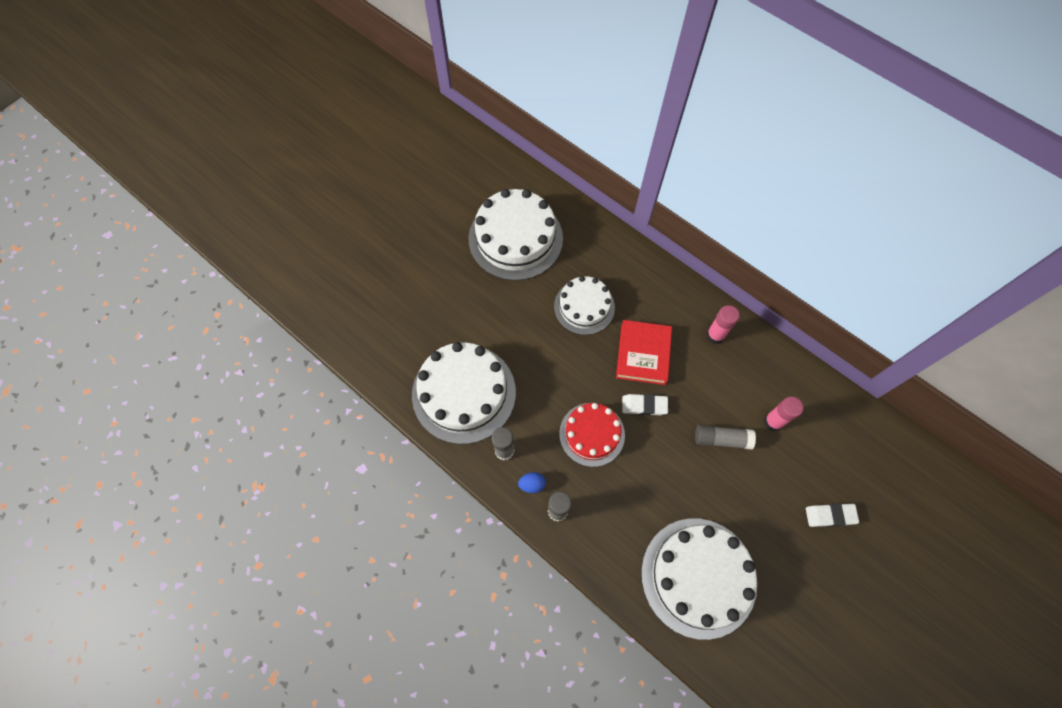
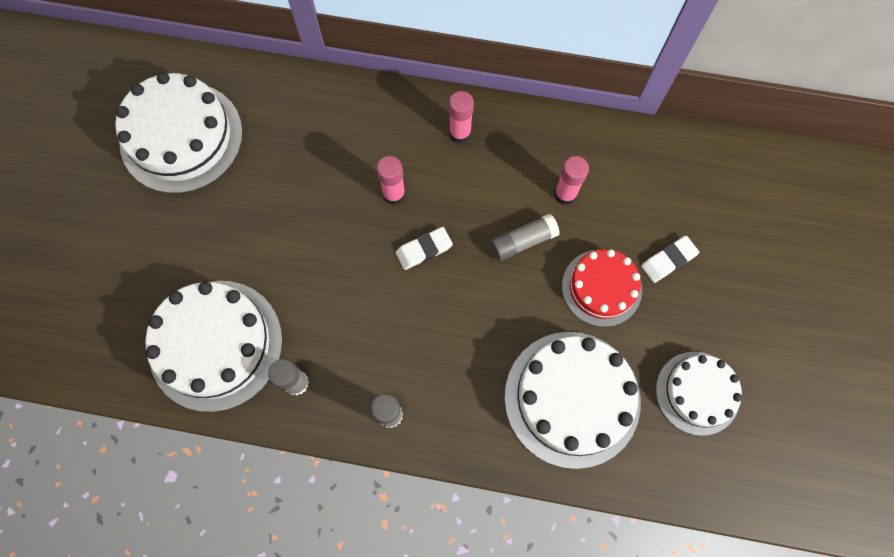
camera: 30 degrees left, 5 degrees up
(532, 484) = (347, 402): blue egg -> none
(584, 307) = (302, 175): white cake -> white cake (697, 393)
(592, 434) = (384, 311): red cake -> red cake (601, 287)
(643, 354) = (394, 194): red book -> pink glue stick

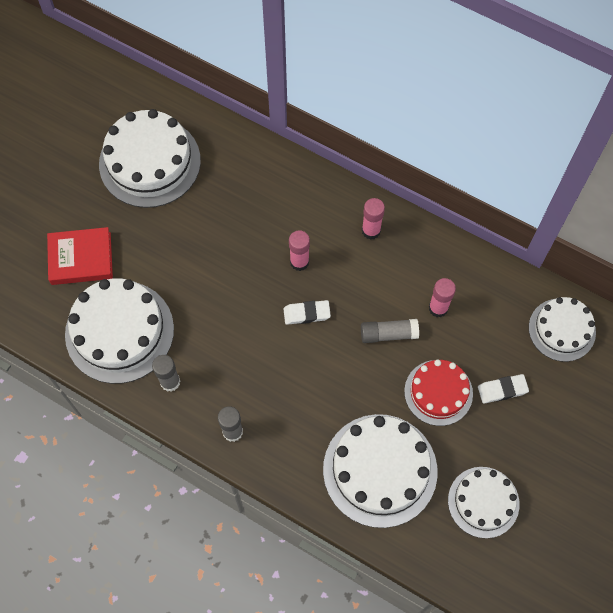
camera: 20 degrees right, 5 degrees down
(139, 275) = (81, 258): none -> red book
(704, 173) = (562, 329): none -> white cake

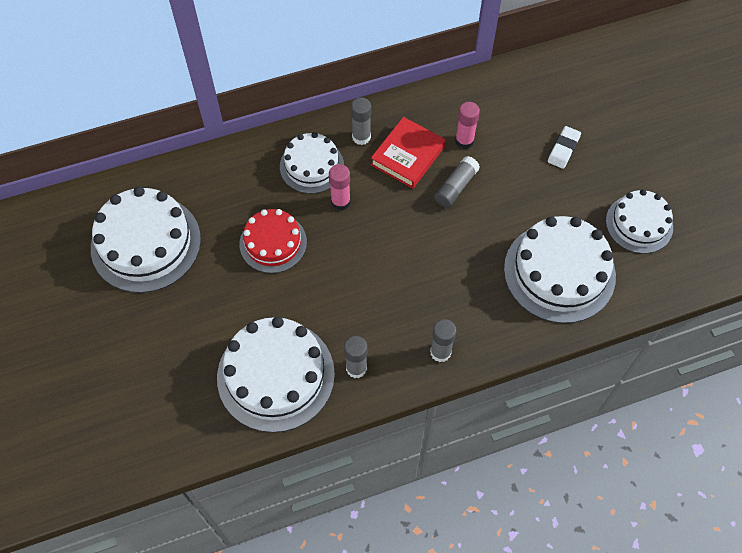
camera: 50 degrees left, 5 degrees down
(81, 258) = (180, 358): red book -> red book (408, 156)
(306, 314) = (388, 228): white eraser -> none
(371, 231) = (361, 137): pink glue stick -> grey glue stick
(438, 392) = (530, 189): red cake -> red cake (273, 243)
(562, 329) = (549, 81): white cake -> white cake (312, 166)

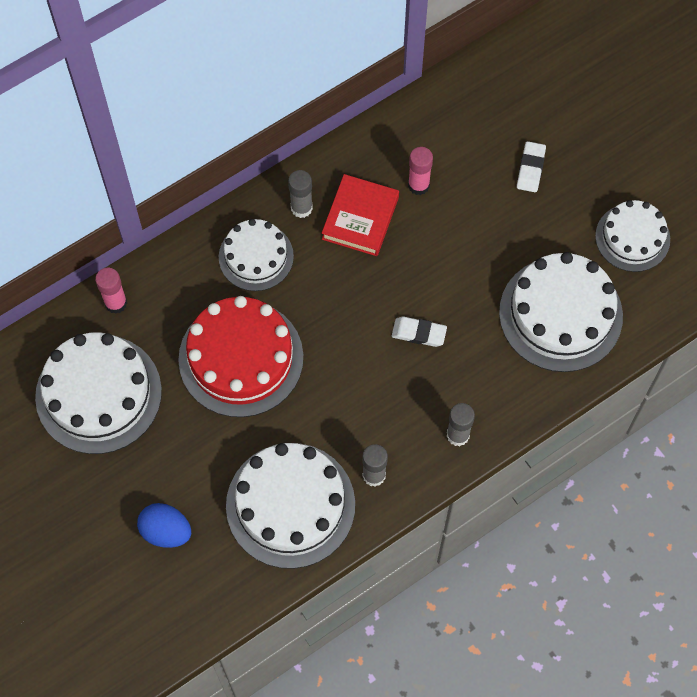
camera: 15 degrees left, 5 degrees up
(162, 370) = (166, 531): none -> blue egg
(273, 243) = (241, 358): red cake -> red cake, size x1.62
(340, 202) = (301, 292): pink glue stick -> pink glue stick (116, 303)
(430, 259) = (419, 333): none -> white eraser
(455, 187) = (423, 243): grey glue stick -> none

